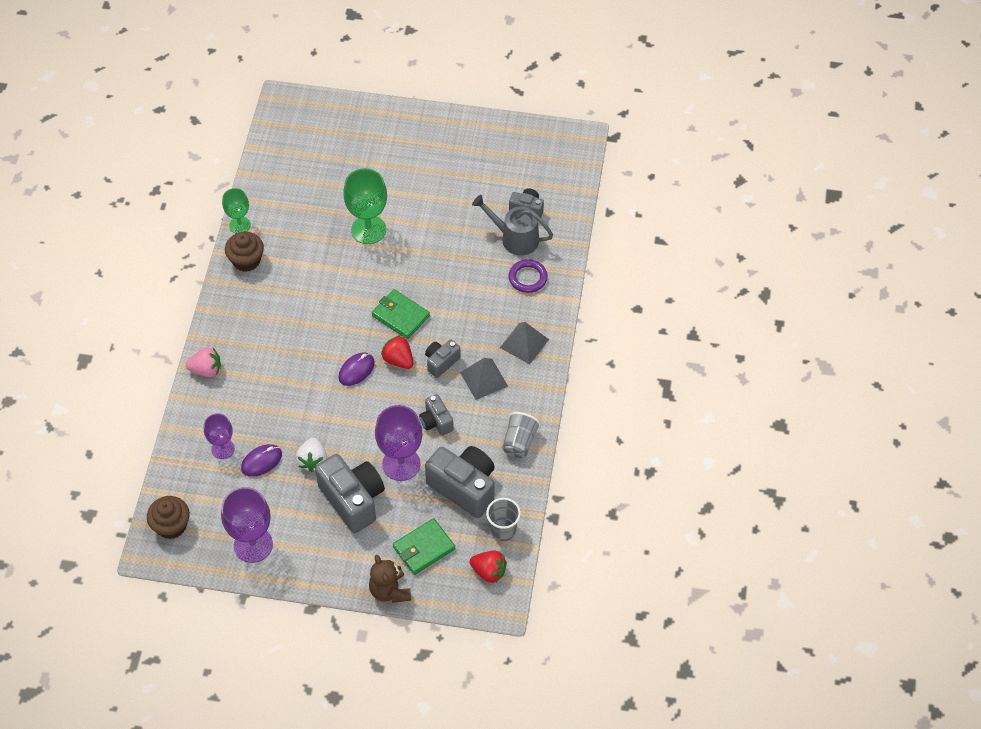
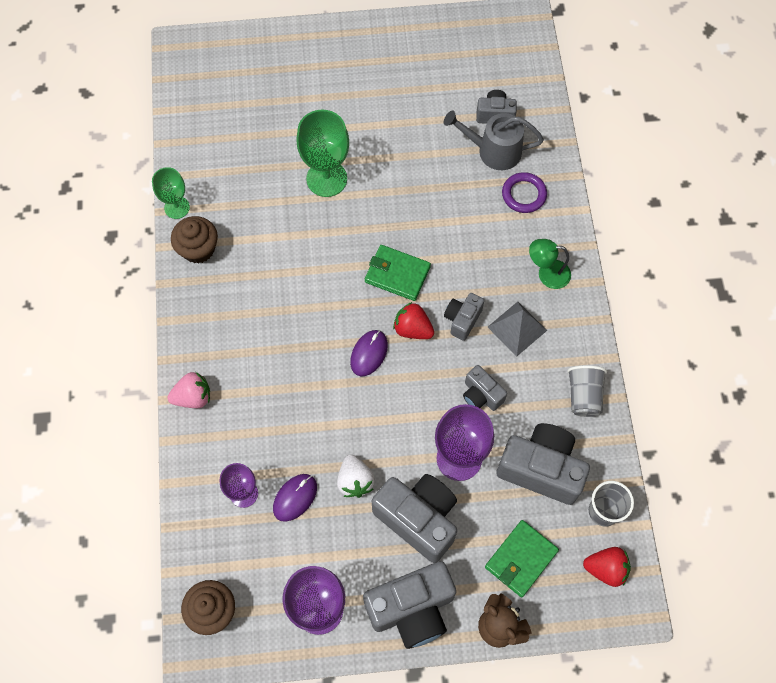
camera: 15 degrees left, 10 degrees up
(325, 562) = (412, 609): none -> grey camera
(524, 343) = (547, 273): grey pyramid -> green lamp

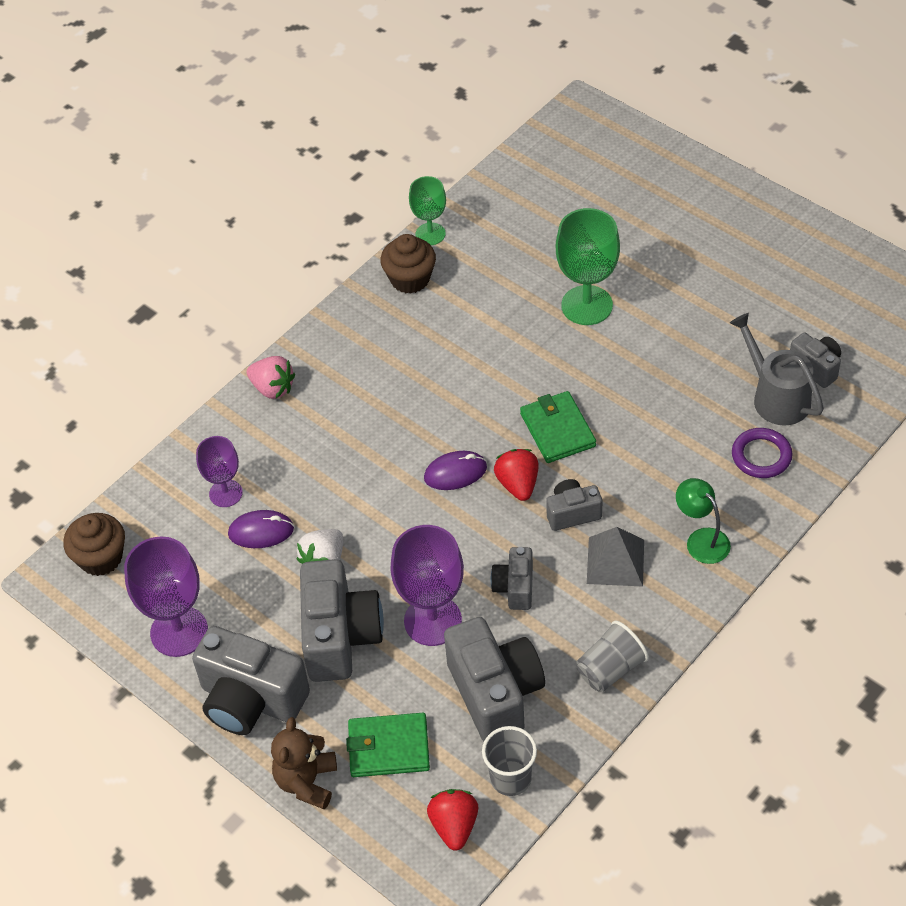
camera: 50 degrees right, 15 degrees down
(606, 569) = (454, 826): red strawberry -> red strawberry turned 150 degrees counterclockwise

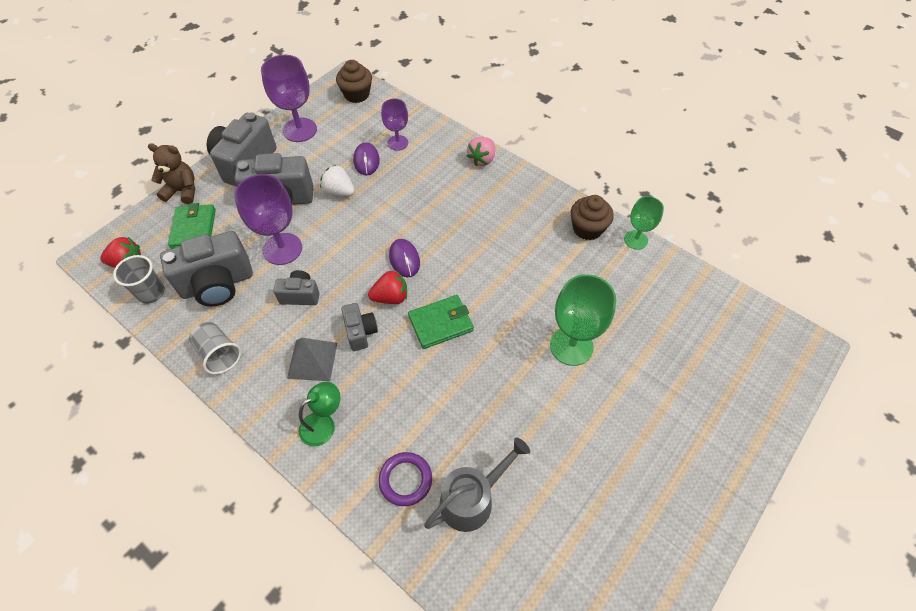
camera: 85 degrees right, 5 degrees up
(816, 367) = (508, 541): grey camera -> none

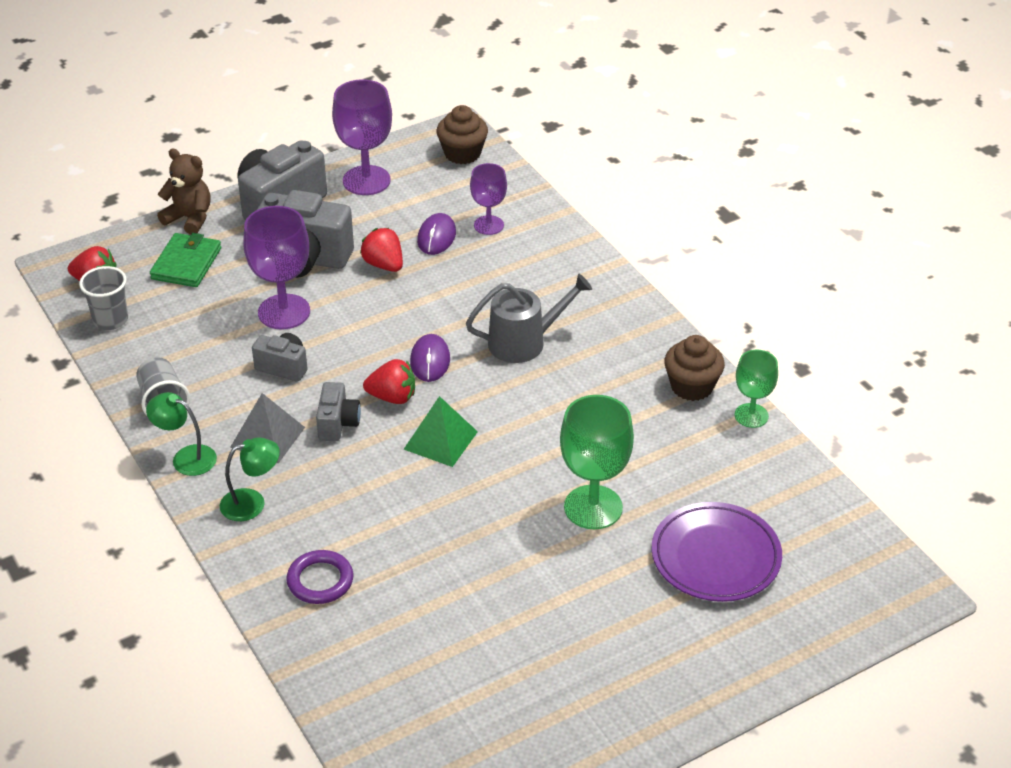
camera: 20 degrees right, 15 degrees down
(217, 284) = (190, 330): grey camera -> none
(255, 399) = (186, 457): none -> green lamp
(339, 191) = (384, 265): white strawberry -> red strawberry
(440, 323) = (440, 440): green wallet -> green pyramid
(472, 499) = (387, 620): grey watering can -> grey watering can (524, 342)
(482, 159) = (593, 271): pink strawberry -> none
(672, 360) = (715, 557): none -> purple plate

